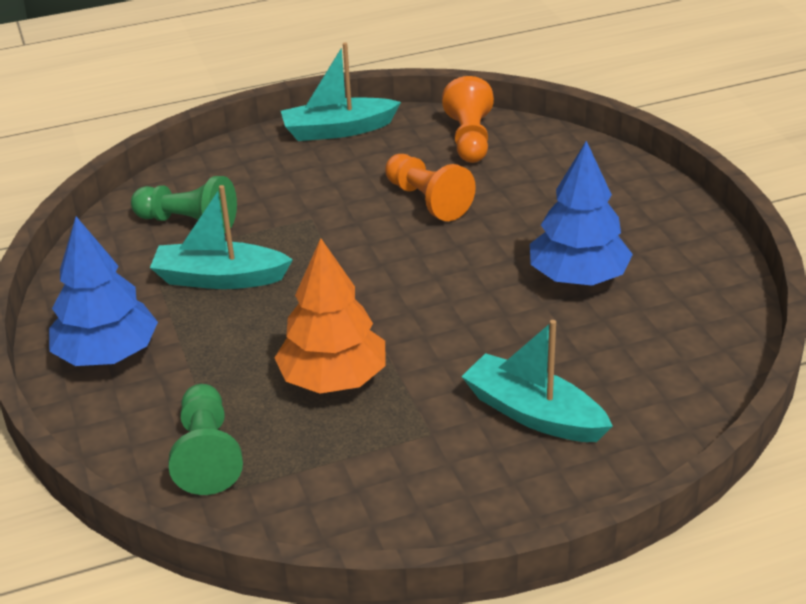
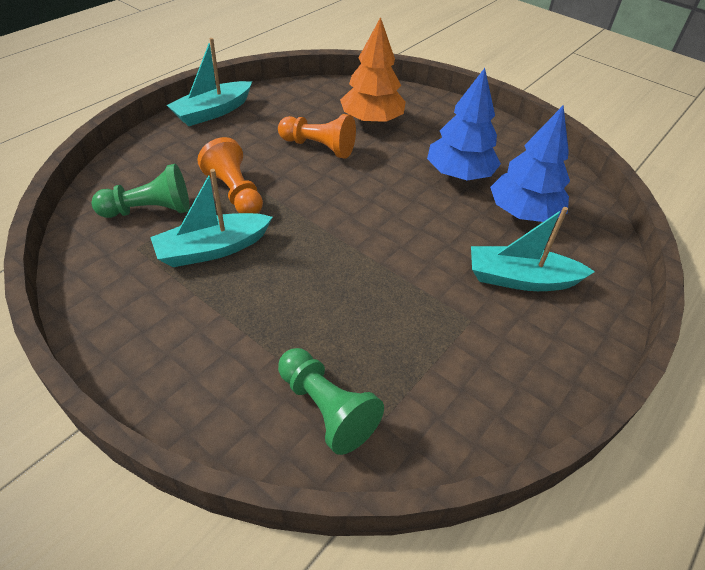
camera: 35 degrees left, 10 degrees up
(107, 354) = (165, 349): blue tree -> blue tree (523, 213)
(333, 379) = (369, 303): orange tree -> orange tree (371, 120)
(469, 139) = (310, 99): orange pawn -> orange pawn (235, 193)

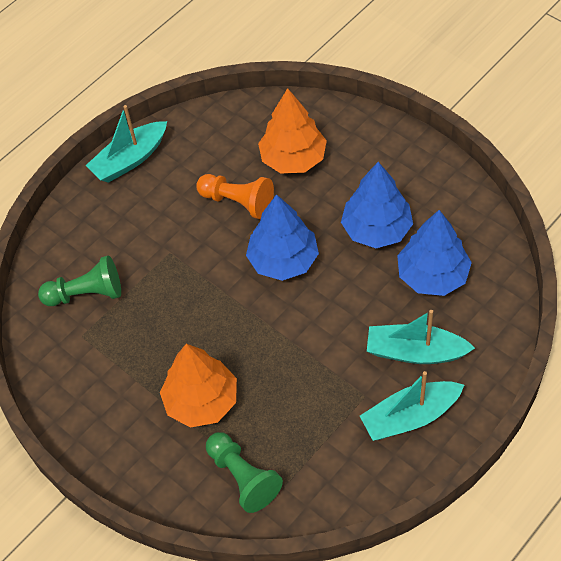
camera: 10 degrees right, 10 degrees up
(212, 249) = (146, 334): turquoise boat -> turquoise boat (410, 417)
(235, 193) = (160, 268): orange pawn -> none
(274, 318) = (201, 401): none -> orange tree
(366, 193) = (283, 260): none -> blue tree

